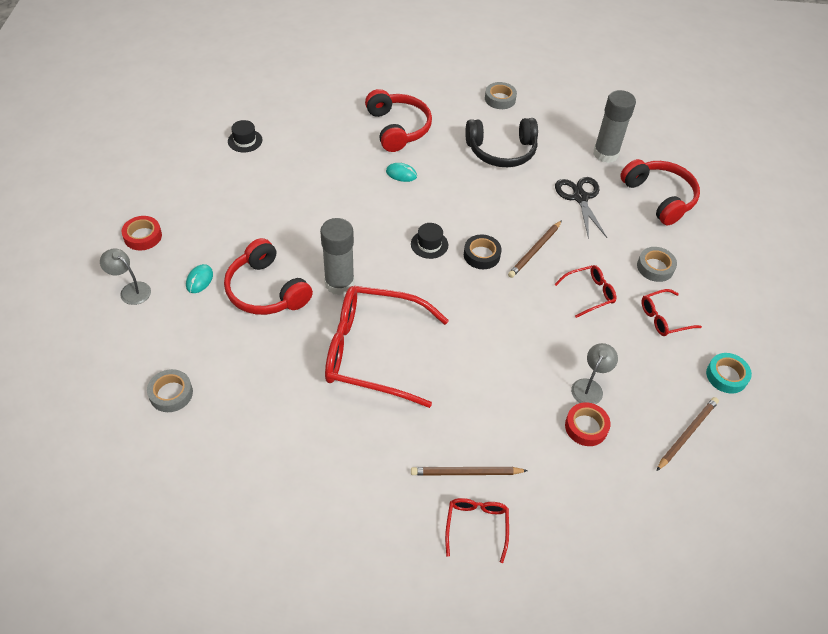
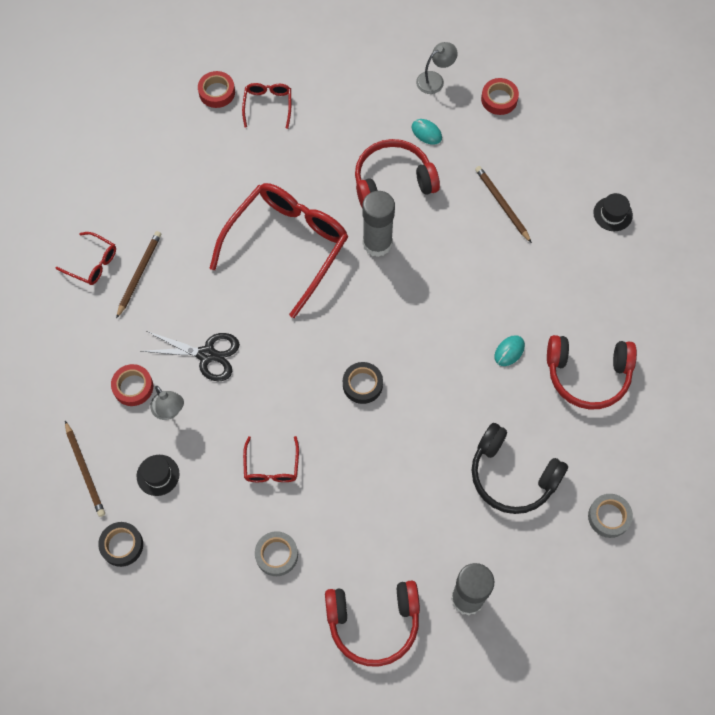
camera: 115 degrees right, 15 degrees up
(171, 393) = (310, 89): grey tape -> none
(201, 487) = (217, 92): none -> red tape
(429, 244) = (396, 340): black hat -> black hat (158, 475)
(501, 151) = (512, 475): black headphones -> black headphones turned 75 degrees counterclockwise
(535, 251) = (348, 440): brown pencil -> brown pencil (502, 204)
(580, 197) = (406, 528): black scissors -> black scissors (207, 355)
(664, 318) = (211, 525): red glasses -> red glasses (268, 106)
(726, 376) = (122, 545): turquoise tape -> black tape

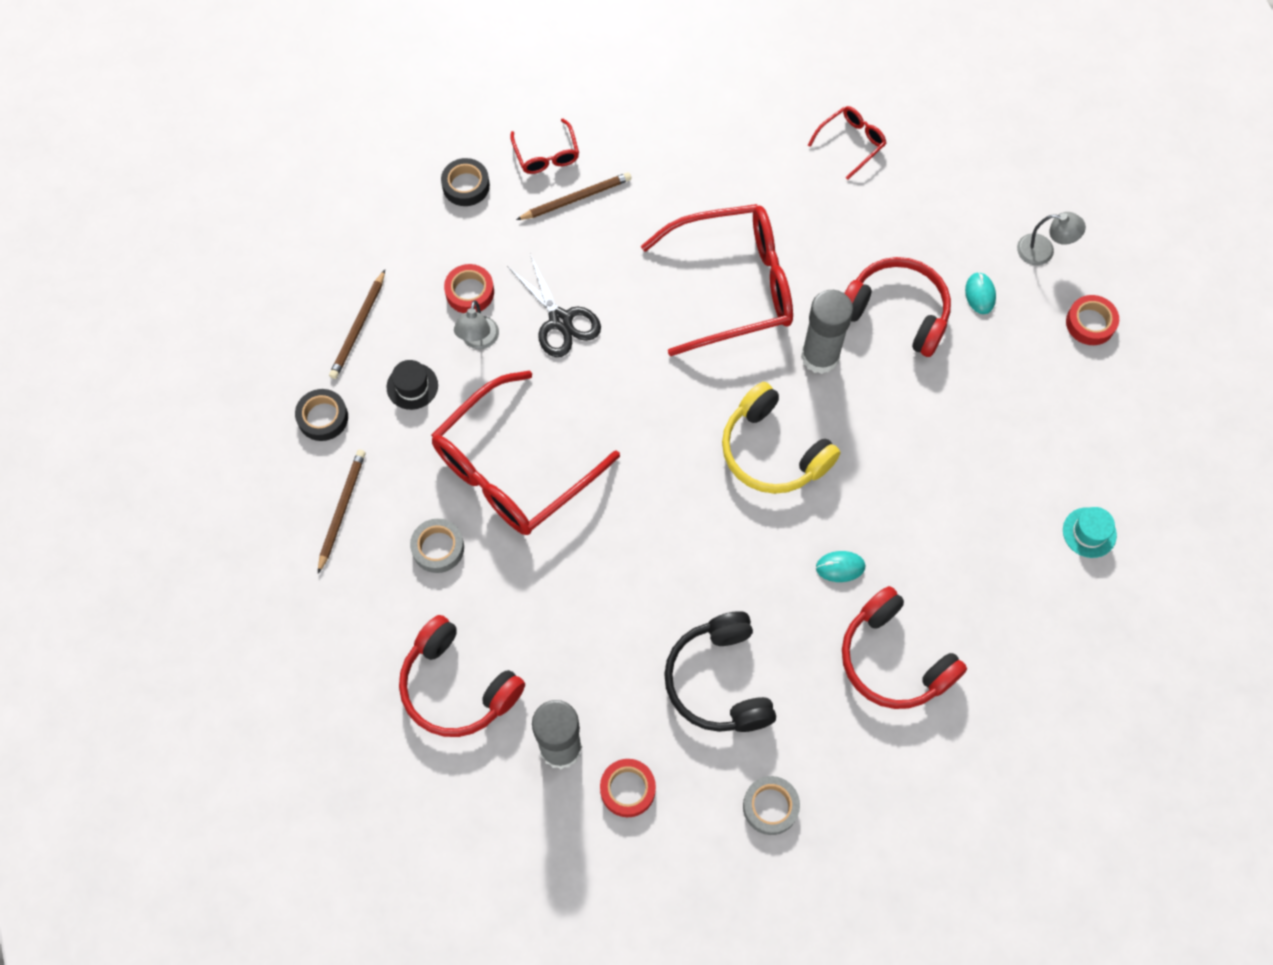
camera: 45 degrees right, 0 degrees up
(217, 92) = (816, 92): red tape -> red tape (627, 789)
(271, 466) = (514, 468): red glasses -> red glasses, size x2.21
(362, 384) = (669, 471): black tape -> black tape (466, 186)
(407, 320) = (773, 451): none -> yellow headphones
(502, 204) = (983, 425): brown pencil -> brown pencil (341, 509)
(612, 214) = (1089, 532): black hat -> turquoise hat

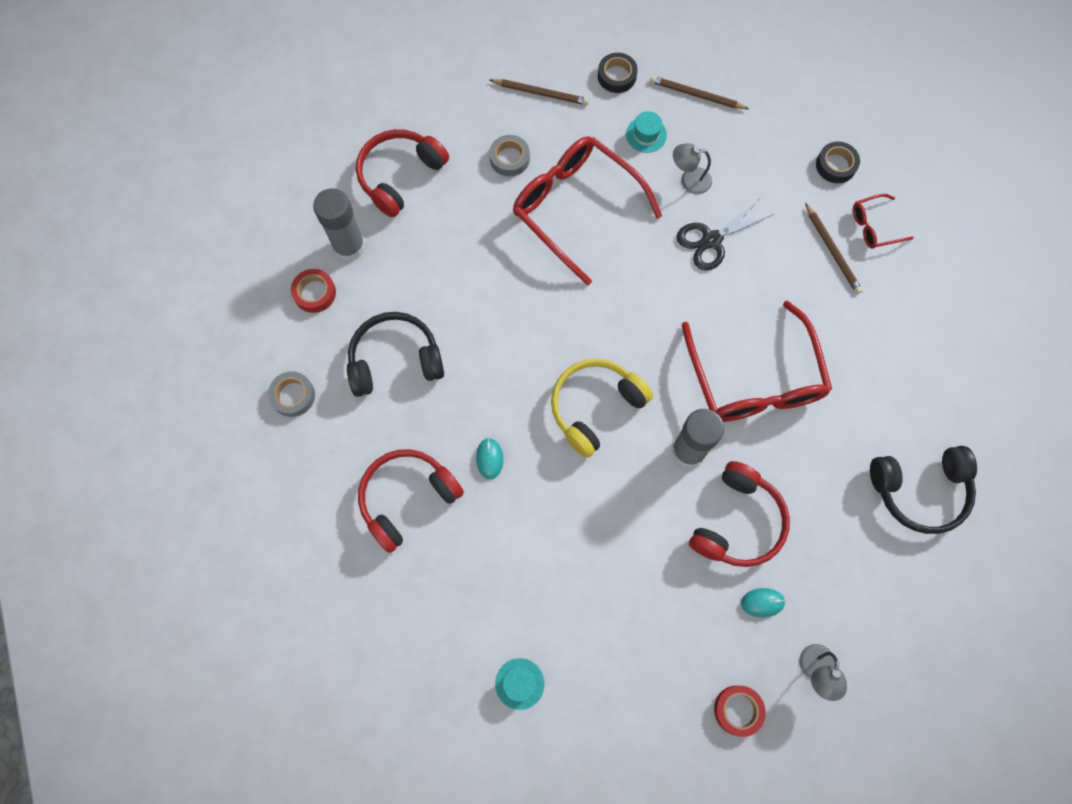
camera: 90 degrees right, 5 degrees up
(412, 386) = (646, 135): black hat -> turquoise hat
(470, 292) = (733, 172): red tape -> none
(851, 143) = (919, 490): red glasses -> black headphones

